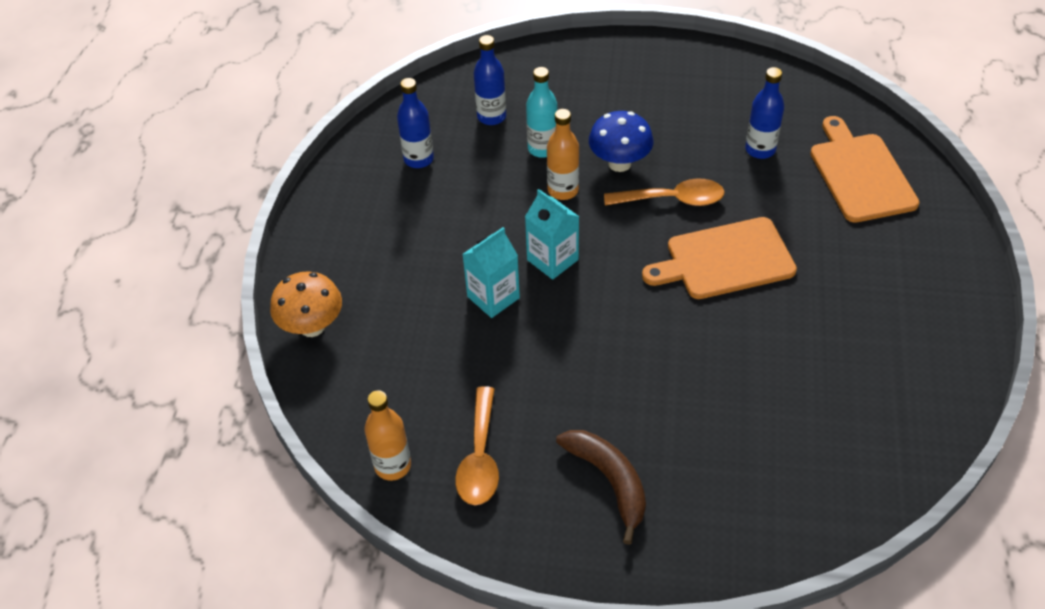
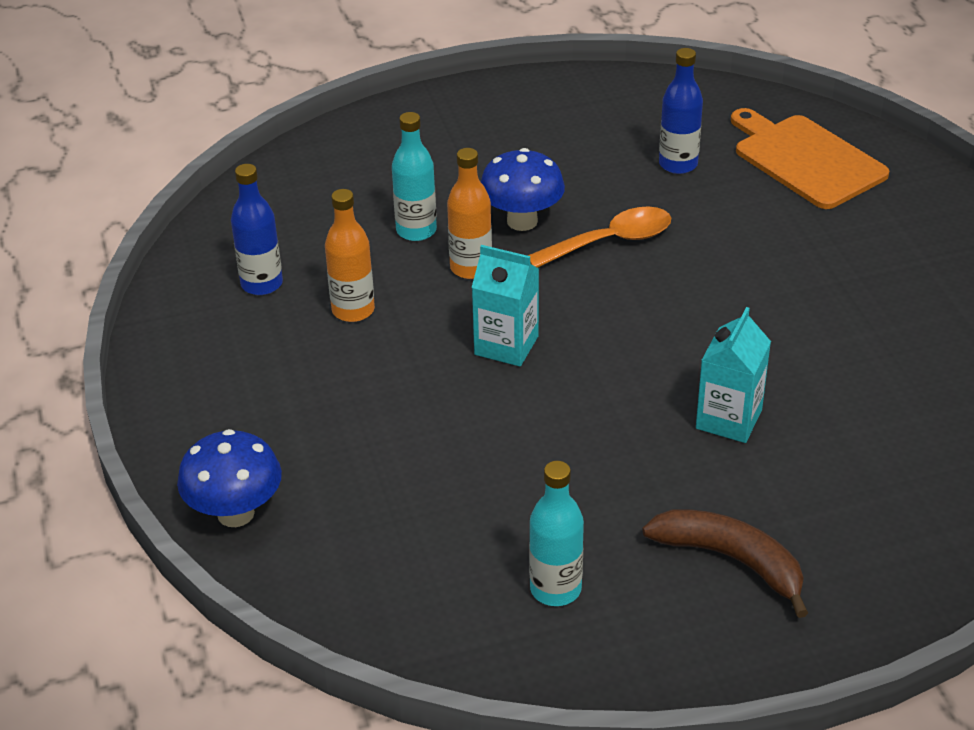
camera: 25 degrees left, 10 degrees down
(312, 326) = (235, 513): orange mushroom -> blue mushroom
(392, 465) = (448, 637): orange bottle -> orange bottle (353, 310)
(480, 457) = (555, 589): orange spoon -> turquoise bottle
(491, 116) = (328, 213): blue bottle -> none
(493, 297) = (458, 407): turquoise carton -> turquoise carton (728, 419)
(725, 260) = (712, 286): orange cutting board -> none

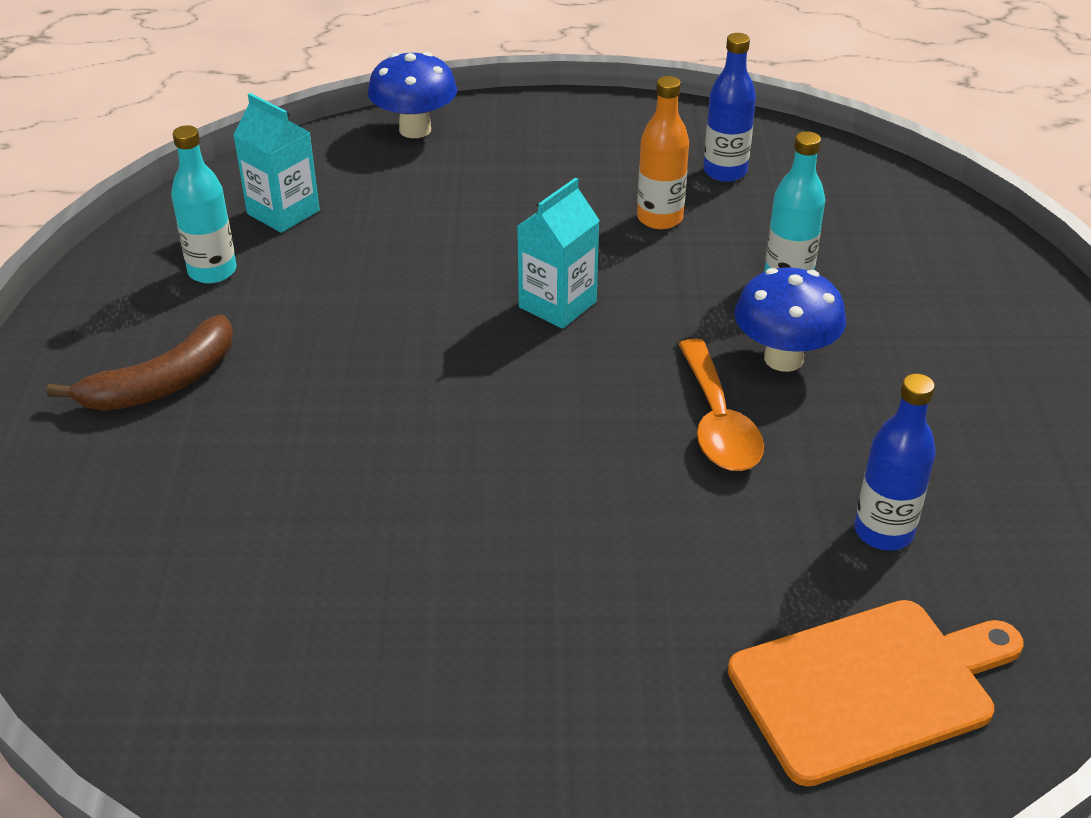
camera: 105 degrees right, 0 degrees up
(471, 268) = (703, 304): orange bottle -> none
(728, 419) = (353, 436): turquoise carton -> turquoise carton (283, 212)

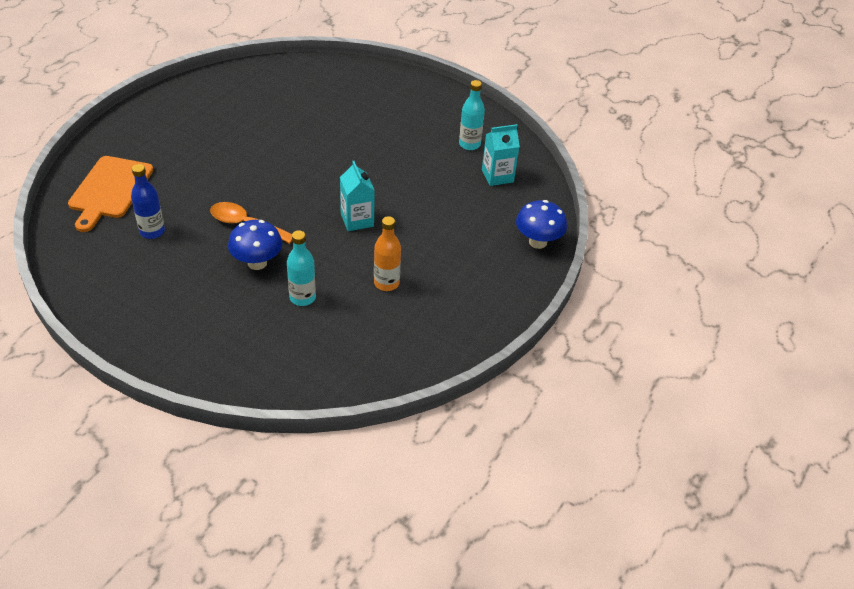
camera: 120 degrees right, 5 degrees up
(163, 383) = (409, 113): brown banana -> none
(725, 171) = (403, 329): blue bottle -> none

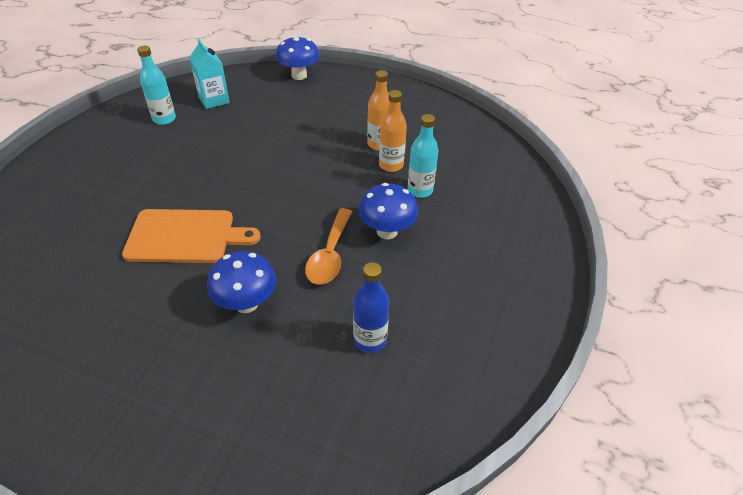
camera: 100 degrees left, 0 degrees up
(110, 190) = (299, 424): orange cutting board -> orange cutting board (185, 236)
(219, 176) = (246, 303): none -> blue mushroom
(348, 285) = (391, 165): none -> orange bottle
(357, 220) = (299, 174): turquoise carton -> none

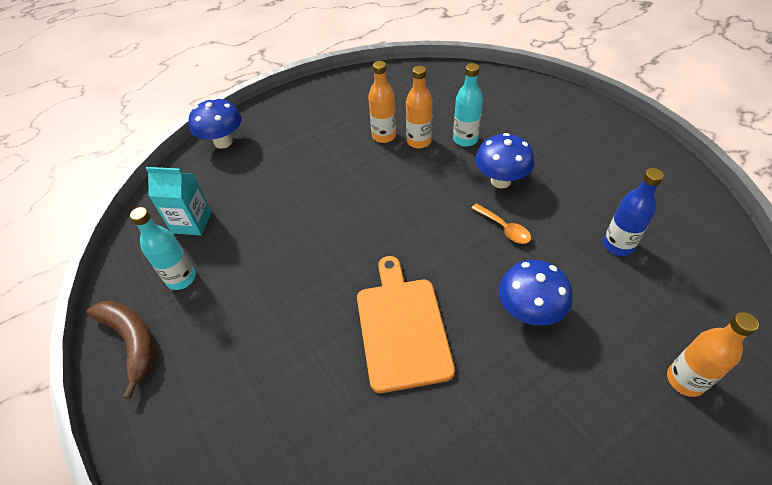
camera: 50 degrees left, 5 degrees up
(105, 125) = (132, 342): none -> brown banana
(185, 236) = (402, 328): orange cutting board -> orange cutting board turned 45 degrees counterclockwise
(235, 439) = (685, 380): none -> orange bottle
(330, 254) = (504, 228): orange spoon -> orange spoon, size x0.64

